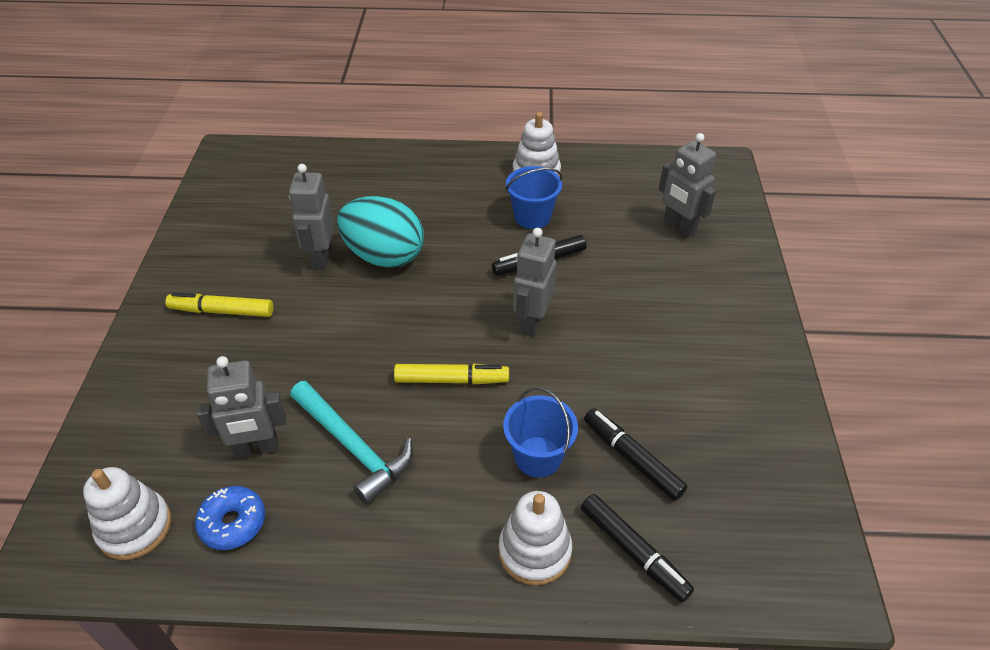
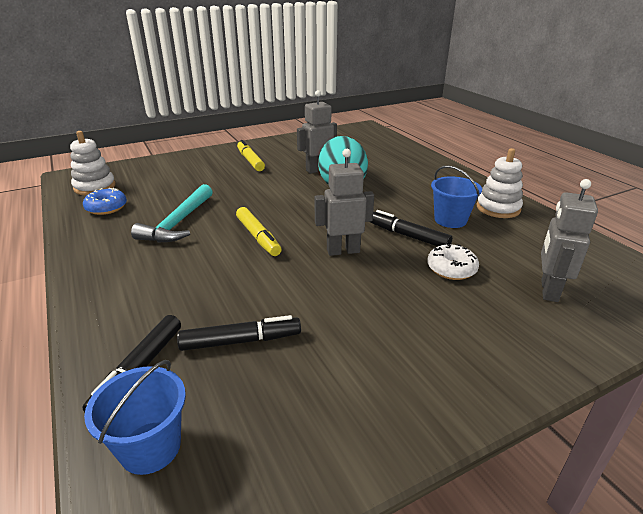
camera: 60 degrees right, 15 degrees down
(257, 448) = (160, 198): grey robot -> none
(534, 551) = (122, 316): white stacking toy -> none
(538, 457) = (212, 292): blue bucket -> blue bucket (150, 447)
(614, 264) = (451, 269): none -> white donut
(632, 459) = (240, 341): black marker -> black marker turned 60 degrees clockwise

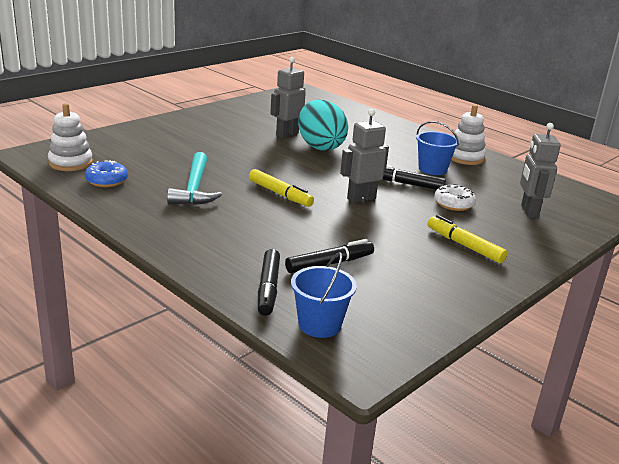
camera: 20 degrees left, 5 degrees down
(250, 161) = (212, 129): yellow marker -> yellow marker (465, 246)

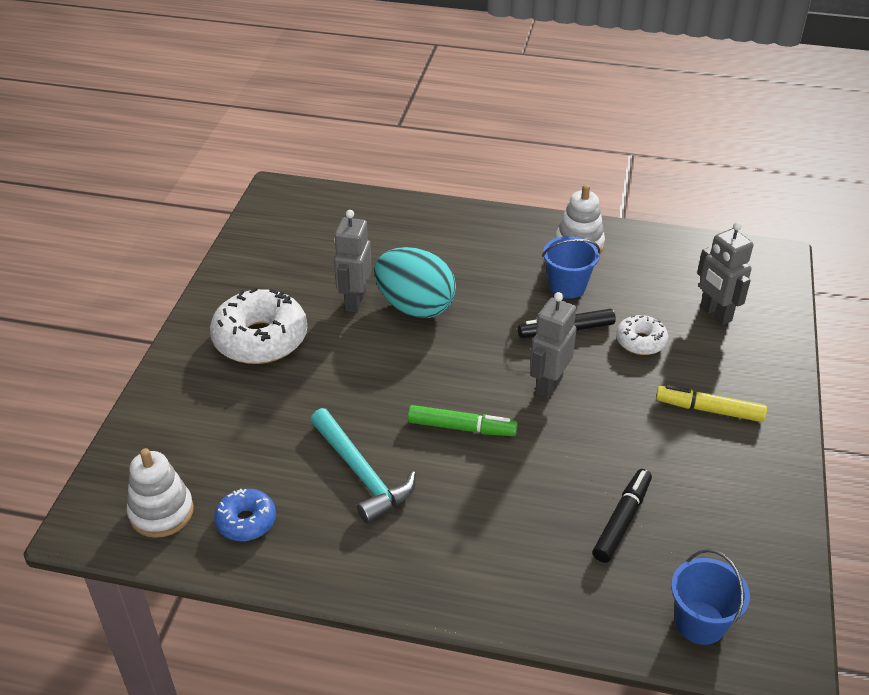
camera: 30 degrees left, 15 degrees up
(213, 129) = (260, 339): none -> white donut
(268, 288) = (605, 599): black marker -> none
(279, 194) = (461, 427): yellow marker -> green marker

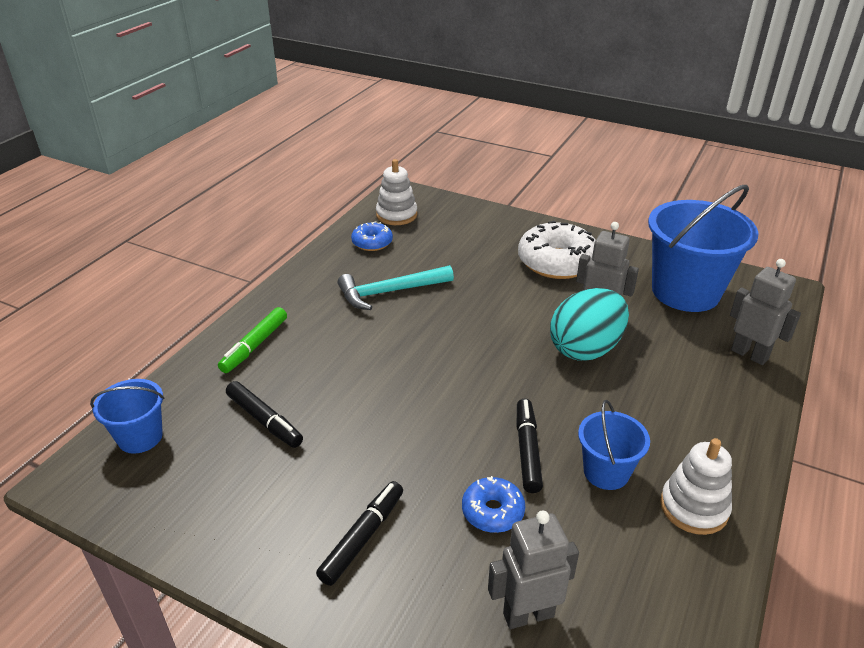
camera: 105 degrees right, 5 degrees down
(298, 247) = (685, 292): none -> blue bucket
(461, 427) = (415, 349): green marker -> green marker (255, 345)
(548, 385) = (447, 415): grey robot -> grey robot (749, 354)
(640, 341) = (492, 511): white donut -> blue donut
(710, 410) = (362, 538): yellow marker -> black marker

